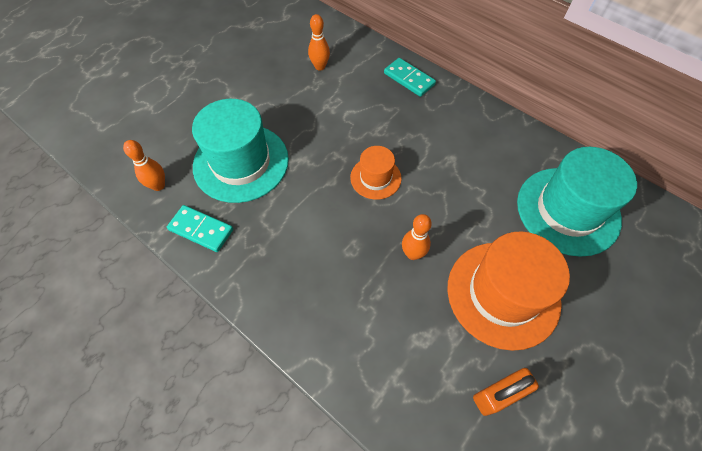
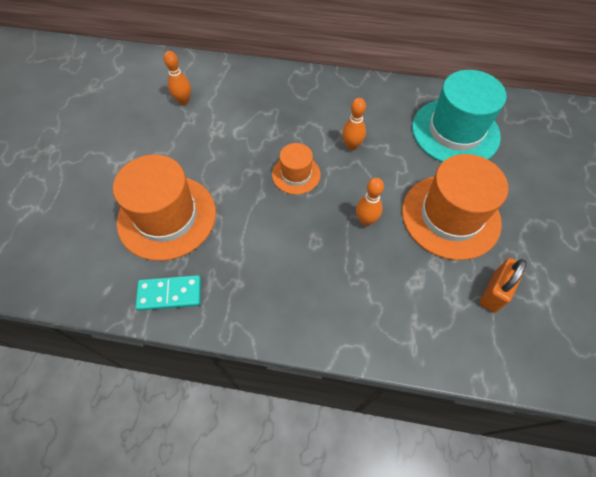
camera: 30 degrees left, 0 degrees up
(158, 185) = (98, 276): orange bowling pin -> orange bowling pin (351, 146)
(241, 162) = (167, 217): turquoise hat -> orange hat
(409, 79) = (269, 80): turquoise domino -> none

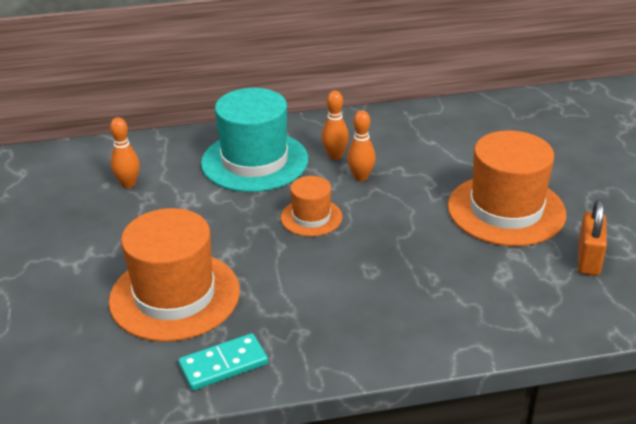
camera: 20 degrees left, 25 degrees down
(366, 220) = (416, 237): orange bowling pin -> orange bowling pin (335, 156)
(455, 131) = (468, 138): turquoise hat -> turquoise hat (254, 161)

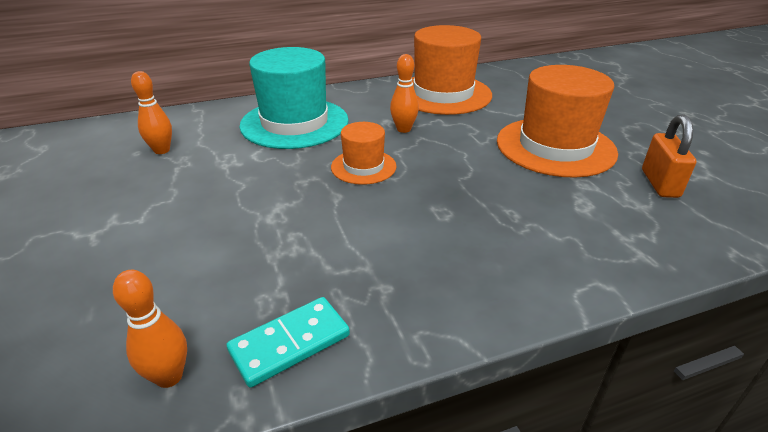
camera: 10 degrees left, 0 degrees up
(175, 296) = (218, 260): orange hat -> orange hat (443, 94)
(335, 156) = (373, 114): orange bowling pin -> orange bowling pin (169, 376)

